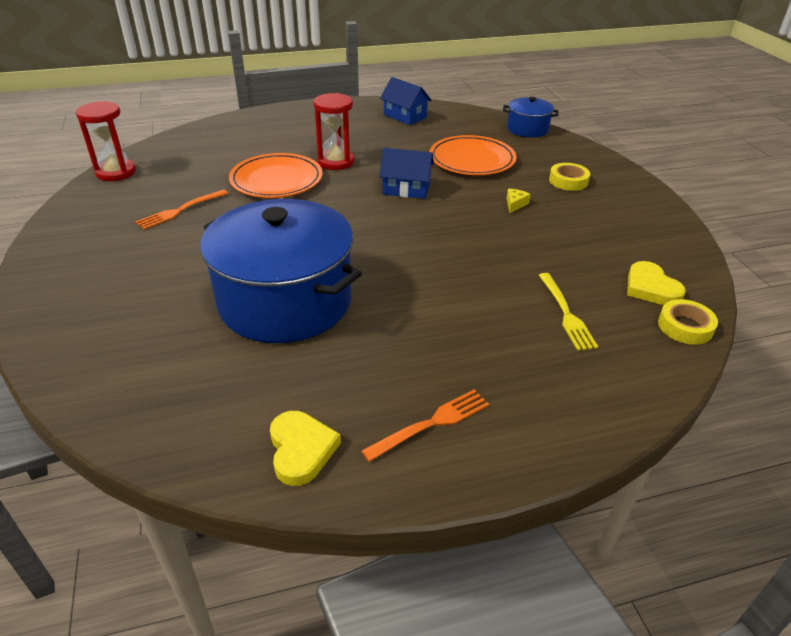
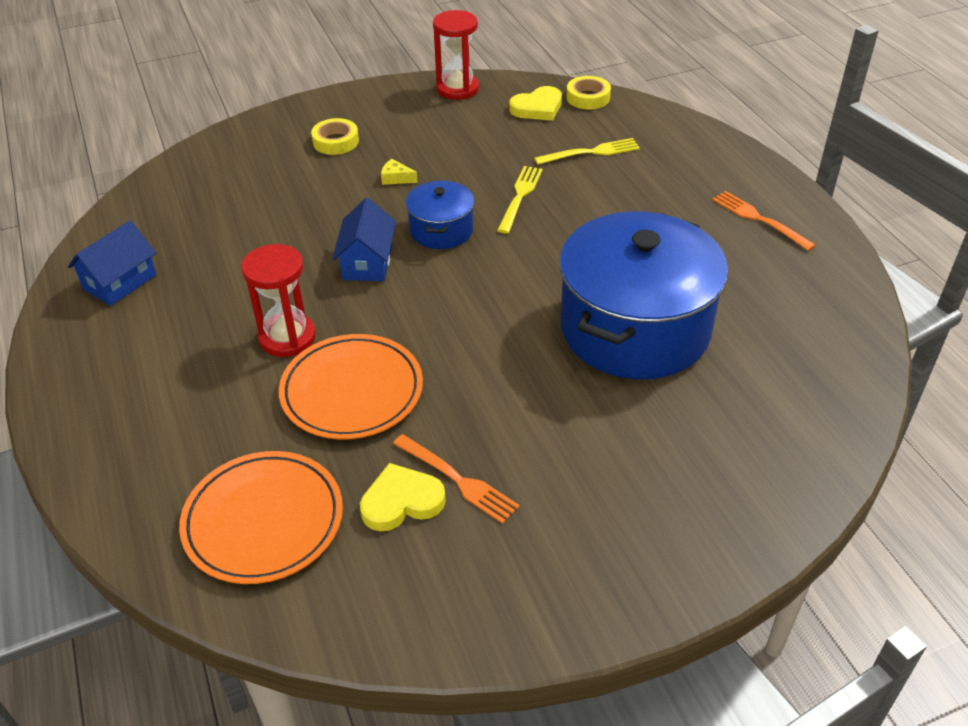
camera: 95 degrees left, 5 degrees up
(116, 172) = (336, 618): red hourglass -> red hourglass (457, 89)
(301, 450) = (822, 284): yellow heart -> yellow heart (401, 501)
(472, 160) = (281, 212): orange plate -> orange plate (263, 521)
(486, 261) = (520, 197): none -> yellow fork
(527, 129) = (183, 167): blue pot -> blue pot (441, 230)

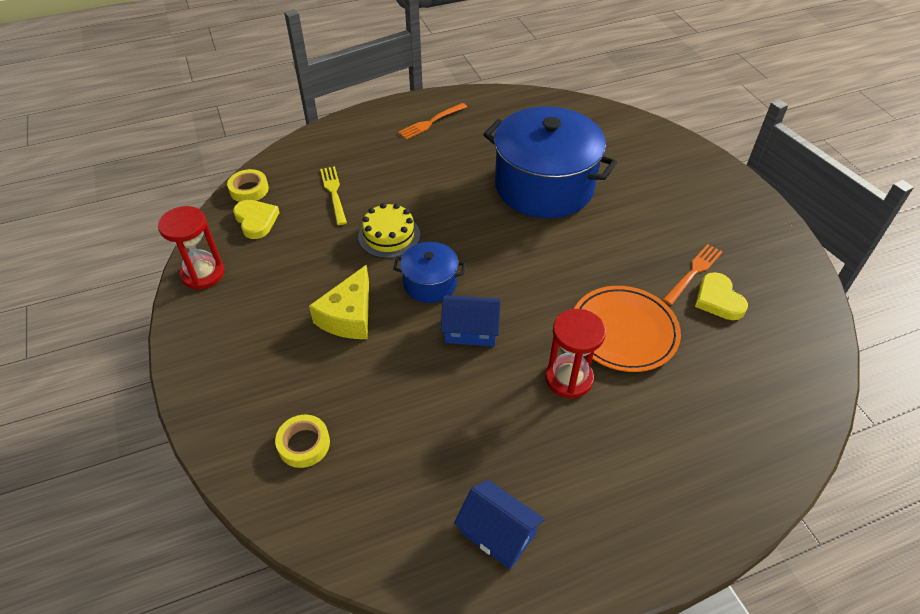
camera: 90 degrees left, 5 degrees up
(263, 521) = (755, 373): orange plate -> none
(335, 141) = (274, 367): yellow tape -> yellow tape (304, 444)
(396, 178) = (349, 316): yellow cheese -> yellow cheese, size x2.27
(520, 197) = (389, 235): yellow fork -> yellow cake

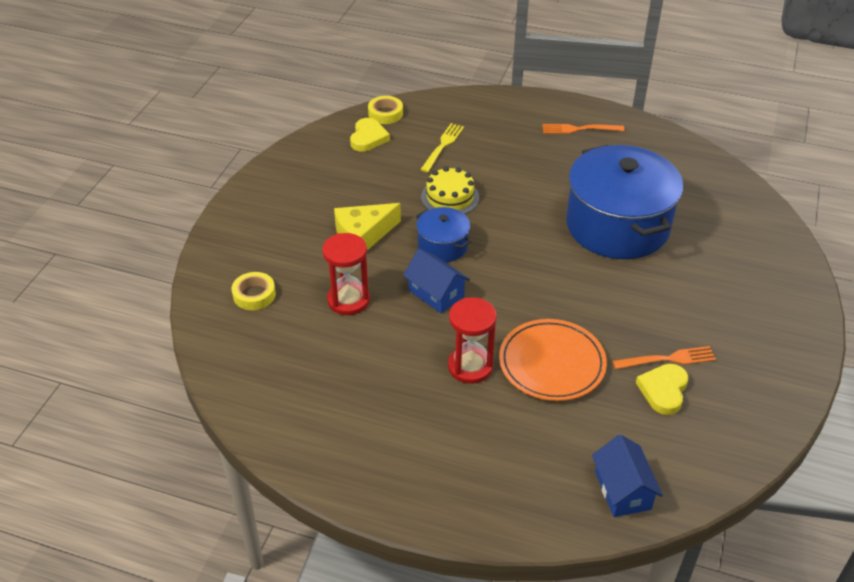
camera: 40 degrees right, 5 degrees down
(203, 274) = (299, 155): red hourglass -> red hourglass (348, 300)
(497, 533) = (313, 421): blue house -> blue house (622, 490)

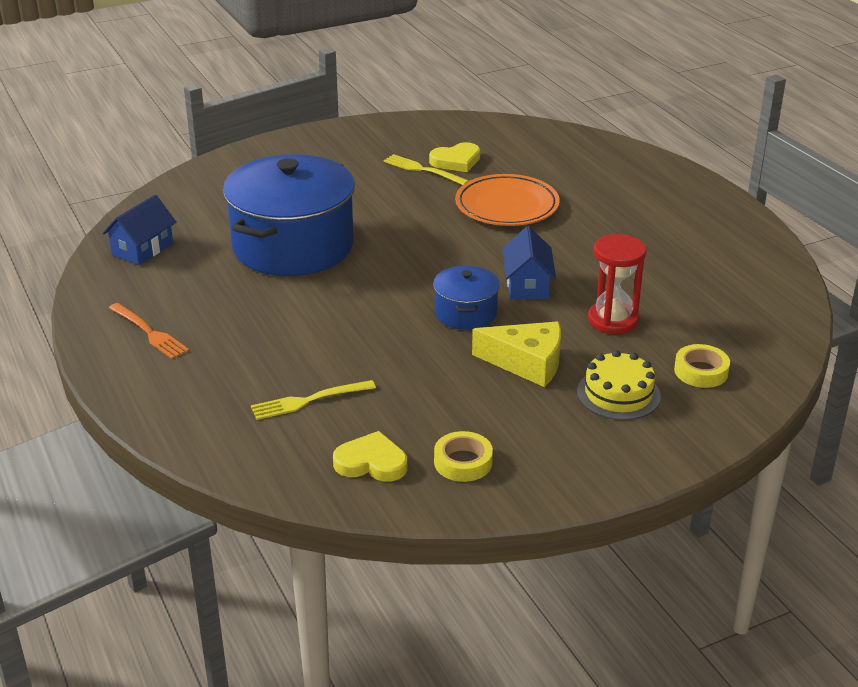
camera: 135 degrees left, 10 degrees down
(368, 138) = (371, 462): yellow heart -> yellow heart turned 45 degrees clockwise
(385, 113) = (302, 482): yellow tape -> yellow tape (463, 462)
(450, 197) = (390, 347): yellow cake -> yellow cake (618, 394)
(470, 366) = (570, 233): red hourglass -> none
(622, 490) = (563, 144): blue house -> blue house (142, 249)
(667, 359) = (423, 170): orange fork -> yellow fork

